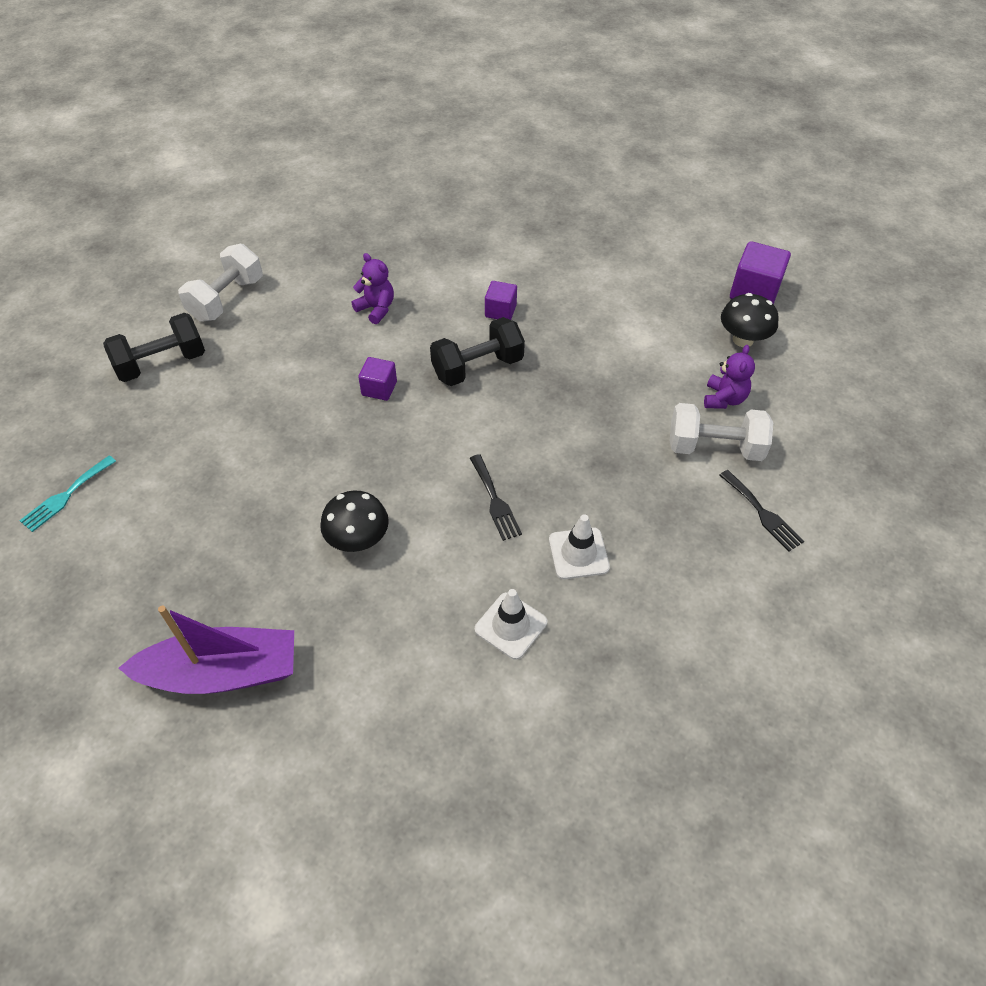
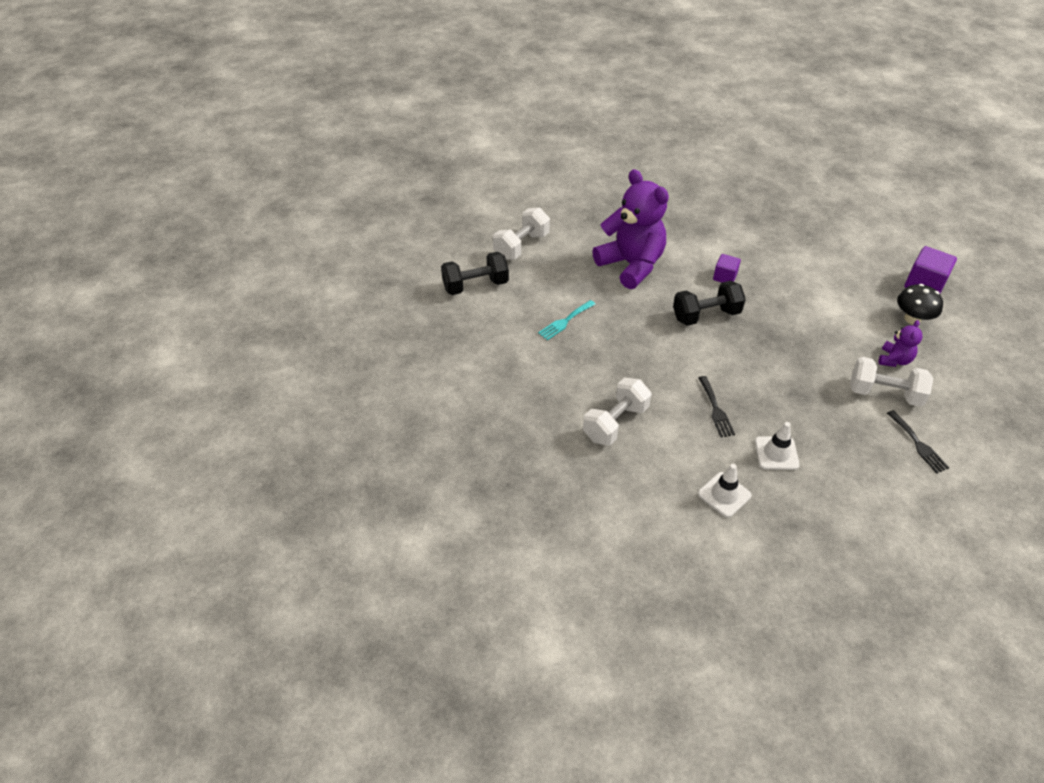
camera: 10 degrees right, 5 degrees down
(66, 496) = (410, 367): turquoise fork -> turquoise fork (565, 321)
(222, 672) = (519, 496): purple boat -> none
(358, 540) = (615, 423): black mushroom -> white dumbbell
(376, 309) = (631, 265): purple teddy bear -> purple teddy bear, size x2.21
(379, 388) = (632, 321): purple cube -> none

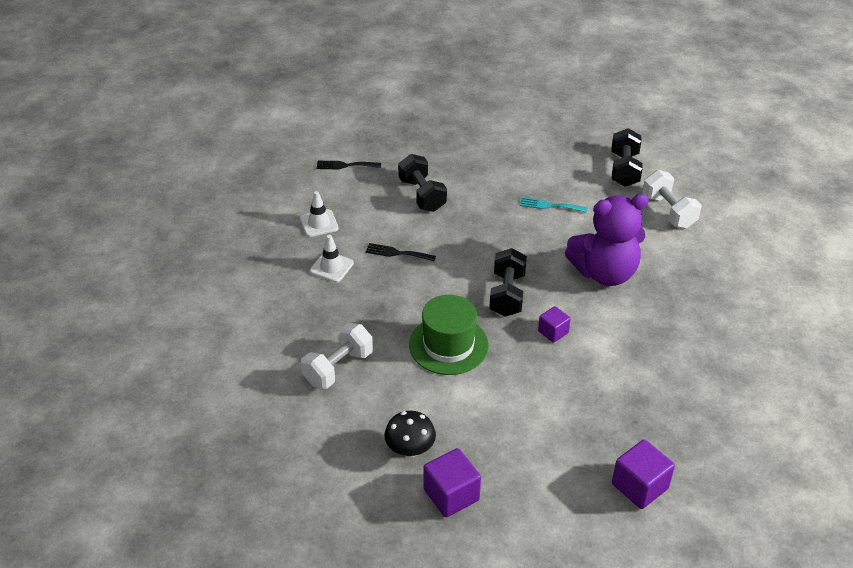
camera: 115 degrees right, 5 degrees down
(565, 321) = (550, 205): turquoise fork -> turquoise fork turned 60 degrees counterclockwise
(615, 423) = (422, 195): white dumbbell -> black dumbbell
(794, 332) = (448, 345): none -> green hat
(824, 203) = (639, 486): none -> purple cube
(894, 360) = (369, 399): purple teddy bear -> none
(918, 444) = (274, 357): black fork -> black fork (345, 165)

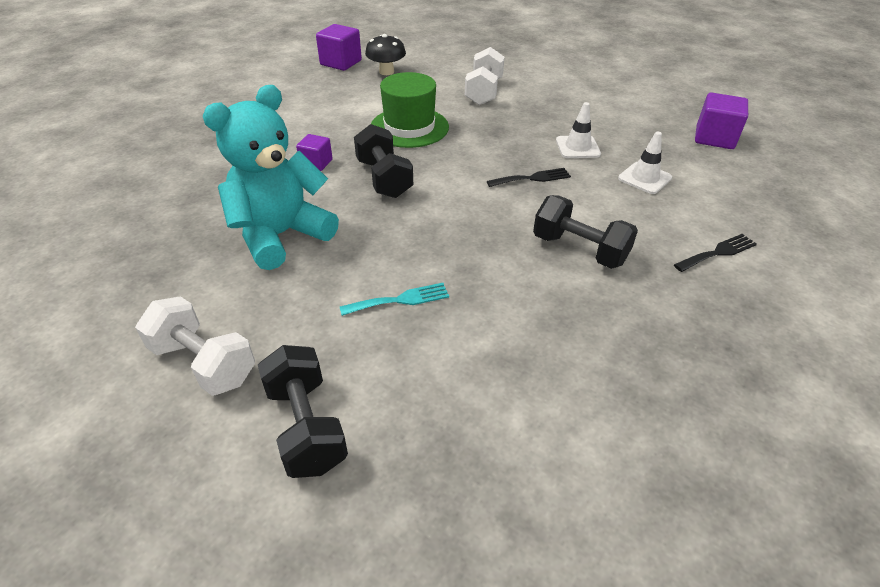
camera: 150 degrees right, 0 degrees up
(605, 273) = (281, 235): purple teddy bear -> turquoise teddy bear
(639, 486) = (200, 96): purple cube -> purple cube (714, 138)

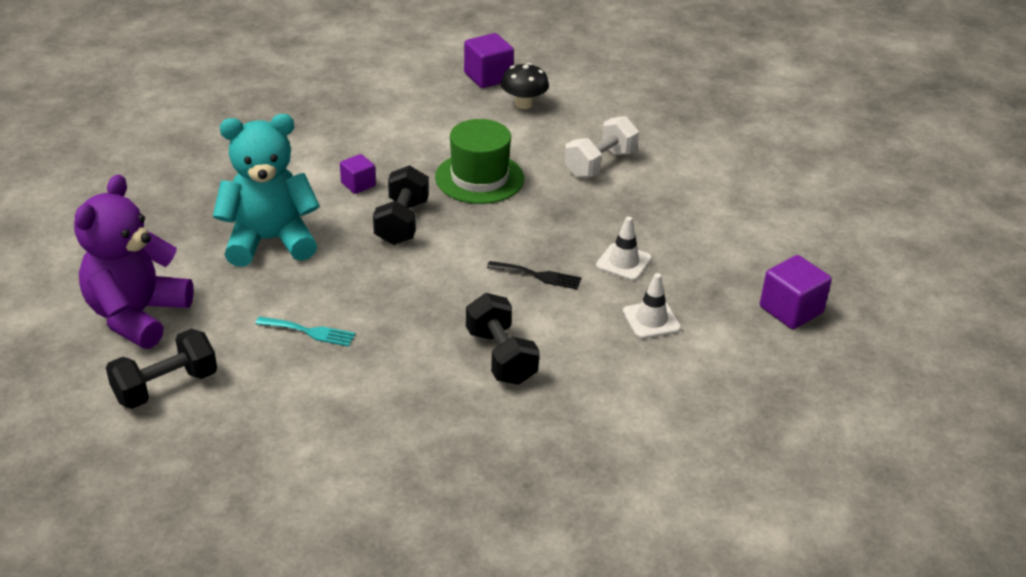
camera: 30 degrees right, 5 degrees down
(204, 363) = (137, 315): white dumbbell -> purple teddy bear
(306, 426) = (166, 387): black dumbbell -> black dumbbell turned 45 degrees clockwise
(718, 252) = (626, 414): black fork -> none

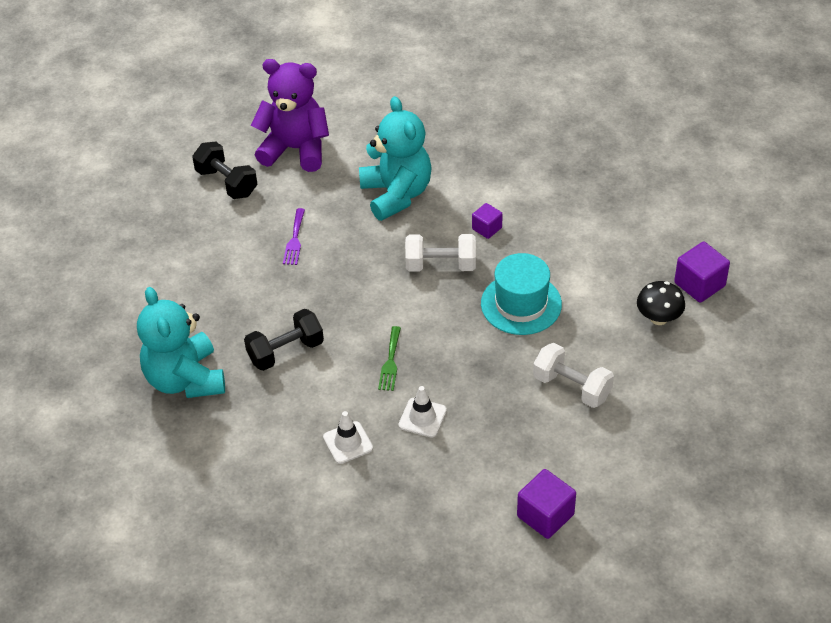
camera: 85 degrees right, 10 degrees up
(309, 332) = (294, 240): turquoise fork -> purple fork
(402, 222) = (441, 265): black dumbbell -> white dumbbell
(479, 178) = (521, 304): green hat -> turquoise hat
(525, 453) = (185, 379): none -> turquoise teddy bear
(538, 276) = (390, 362): black fork -> green fork
(791, 310) = (382, 544): purple cube -> purple cube (545, 515)

